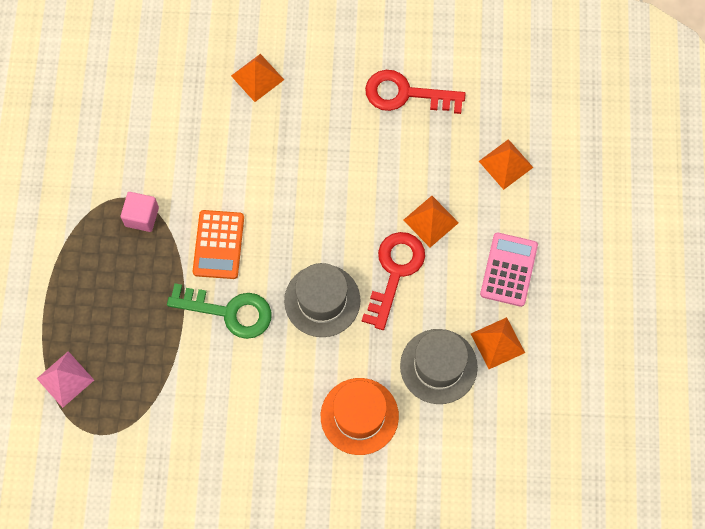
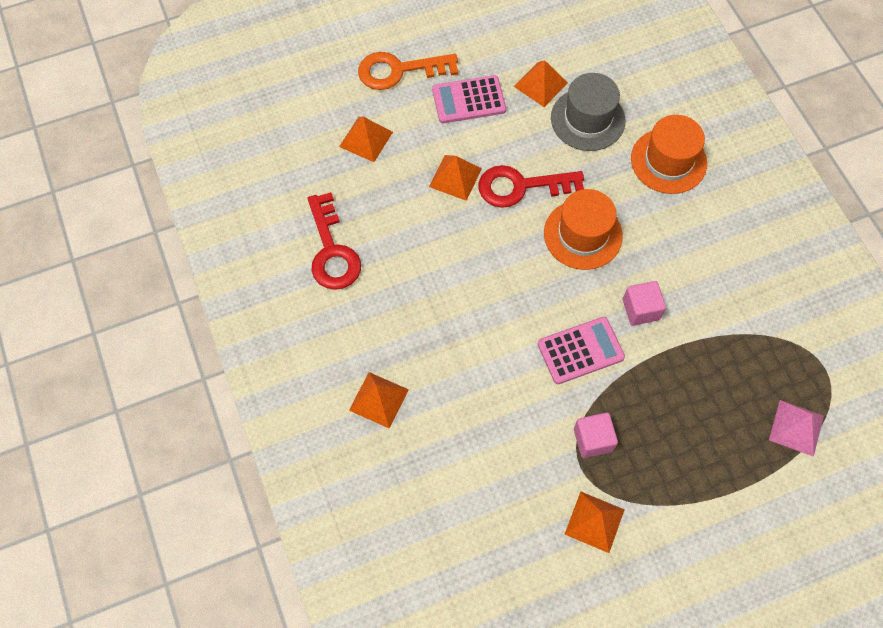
camera: 115 degrees left, 5 degrees down
(81, 186) = (594, 521): none -> orange pyramid
(218, 245) = (580, 351): orange calculator -> pink calculator
(229, 312) = (640, 309): green key -> pink cube
(322, 300) = (583, 234): grey hat -> orange hat
(570, 223) = (399, 70): none -> orange key

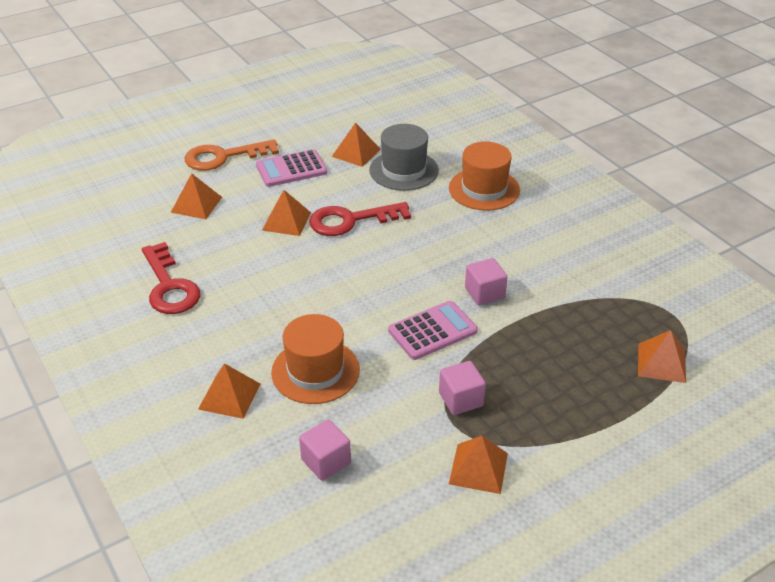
camera: 10 degrees left, 25 degrees down
(458, 490) = (326, 461): none -> pink cube
(583, 234) = (416, 247): orange hat -> orange hat (315, 371)
(796, 428) = (661, 363): pink pyramid -> orange pyramid

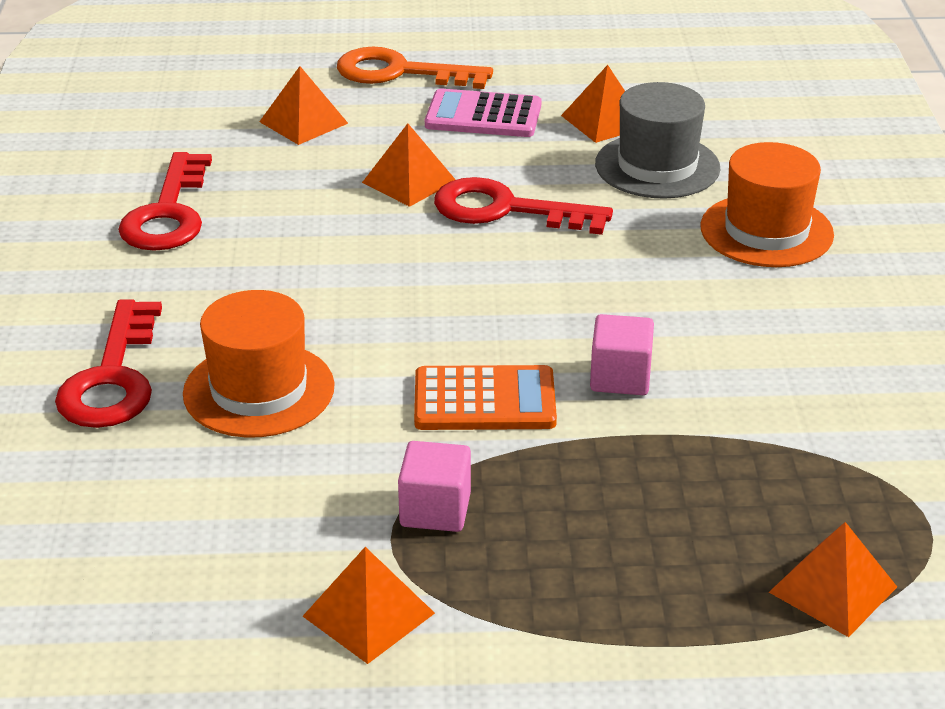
camera: 30 degrees right, 5 degrees down
(229, 396) = (113, 377): orange pyramid -> red key
(326, 461) = (158, 512): pink cube -> none
(432, 331) = (484, 400): pink calculator -> orange calculator

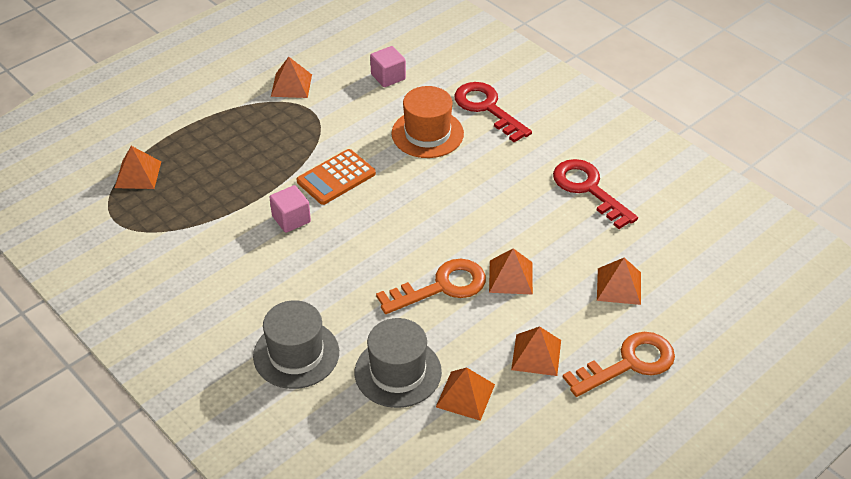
camera: 140 degrees right, 10 degrees up
(435, 510) = (307, 127): pink cube -> pink cube (388, 77)
(483, 115) = (536, 354): pink calculator -> orange pyramid
(506, 210) = (441, 287): red key -> orange key
(766, 231) = (296, 354): orange hat -> grey hat

